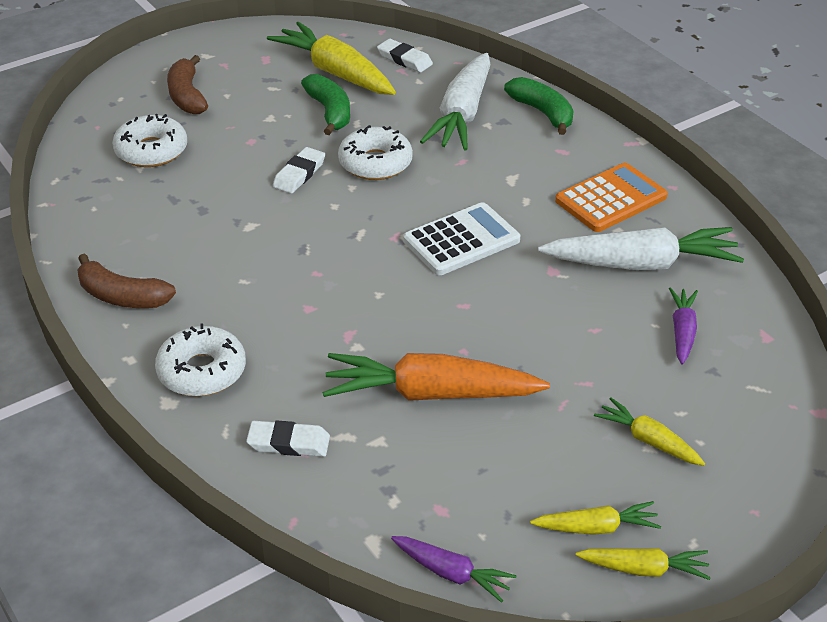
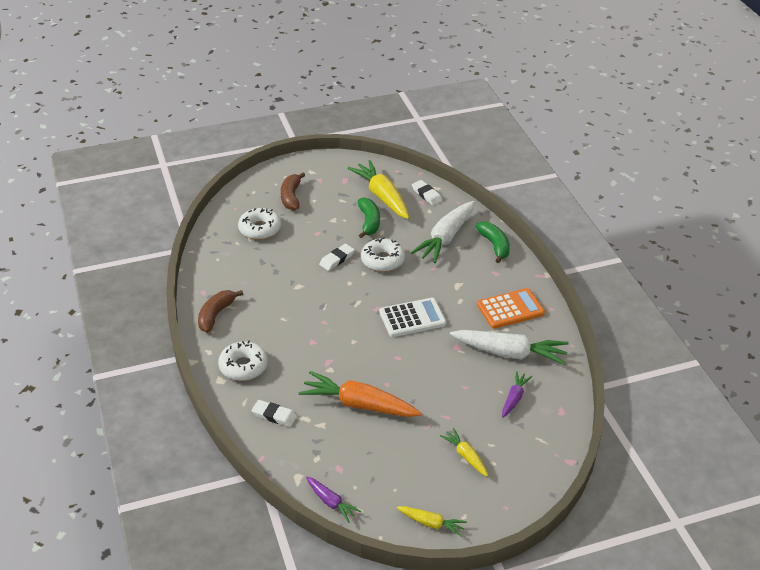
camera: 15 degrees right, 0 degrees up
(122, 296) = (216, 315): brown banana -> brown banana turned 75 degrees clockwise
(596, 528) = (416, 496): yellow carrot -> none

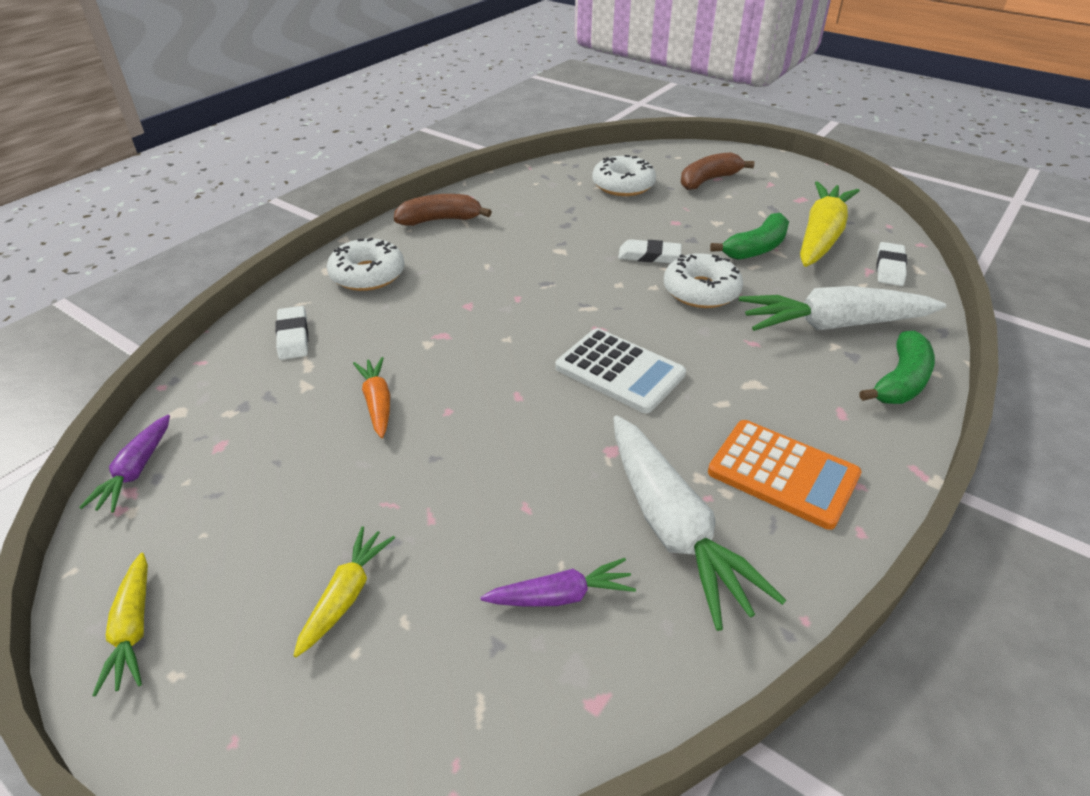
camera: 55 degrees right, 0 degrees up
(359, 404) = (377, 403): orange carrot -> orange carrot, size x0.52

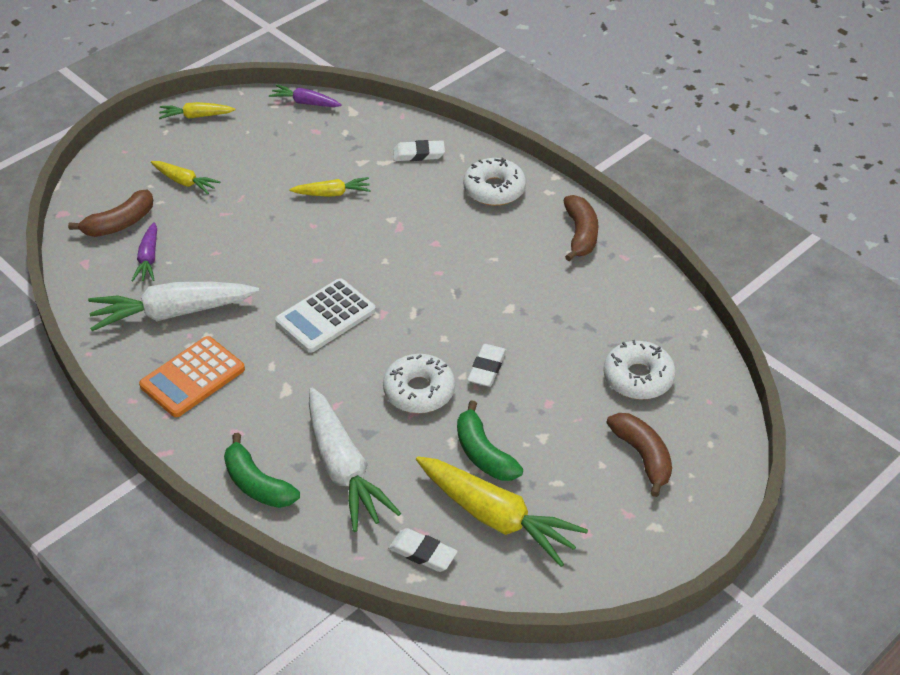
camera: 100 degrees right, 5 degrees up
(377, 403) = (332, 194): orange carrot -> yellow carrot
(474, 674) = (120, 223): none -> brown banana
(834, 324) = (343, 469): white carrot -> white carrot turned 150 degrees clockwise

